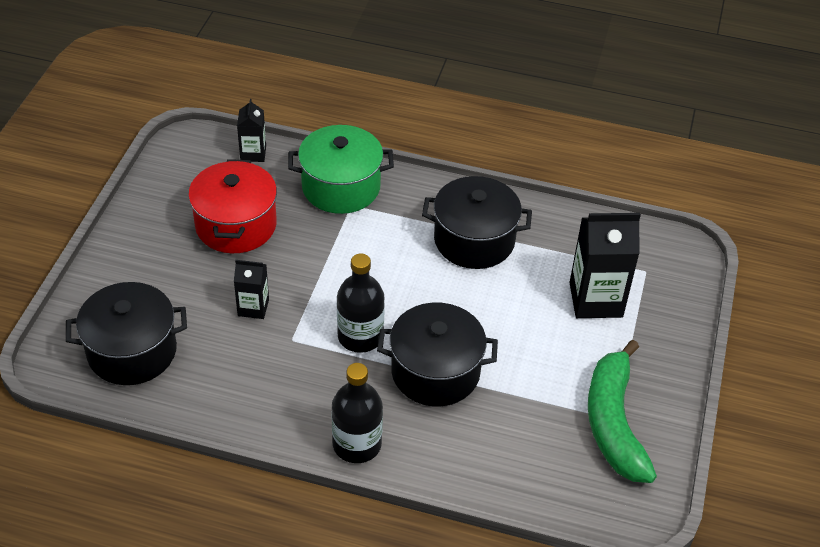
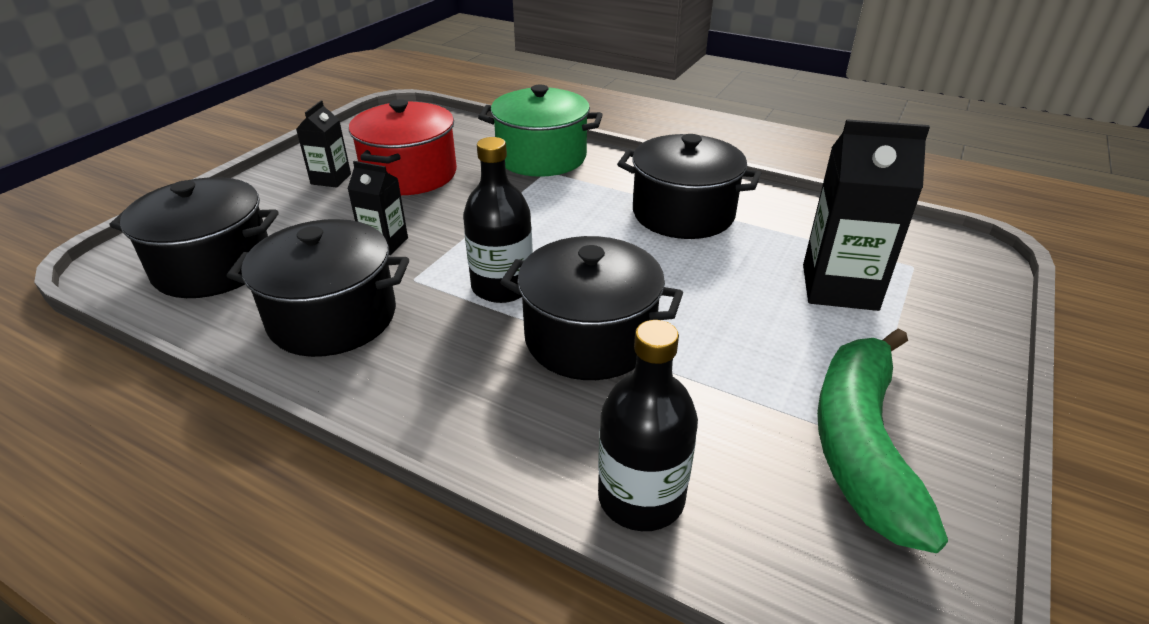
camera: 15 degrees right, 10 degrees down
(251, 383) = (333, 317): none -> black pot
(253, 153) = (461, 126): black carton -> black carton (331, 179)
(357, 444) = (437, 411): black bottle -> black bottle (641, 497)

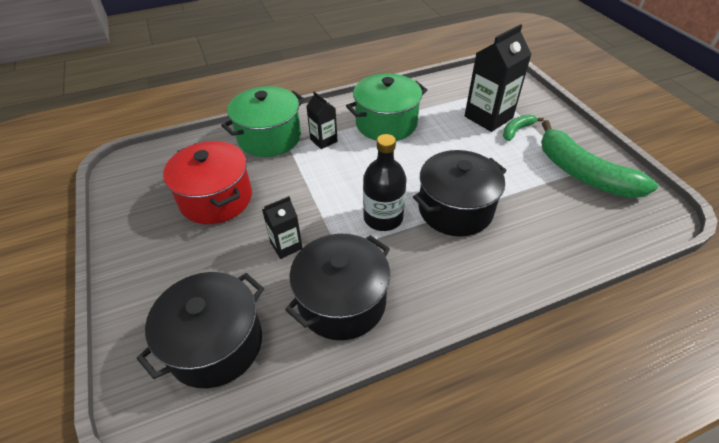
camera: 50 degrees left, 10 degrees up
(331, 179) = (171, 238): black carton -> black carton (323, 140)
(641, 497) = (571, 250): black bottle -> none
(683, 213) = (386, 123): black pot -> green pot
(855, 327) = (517, 130): none -> green banana

